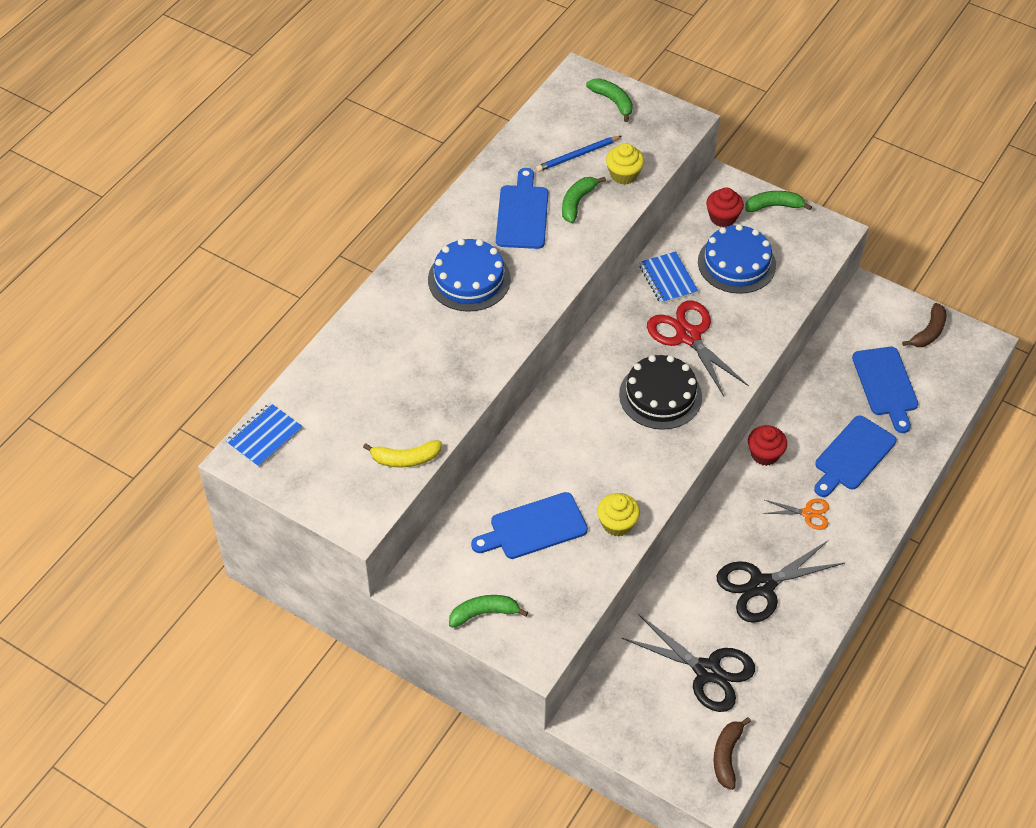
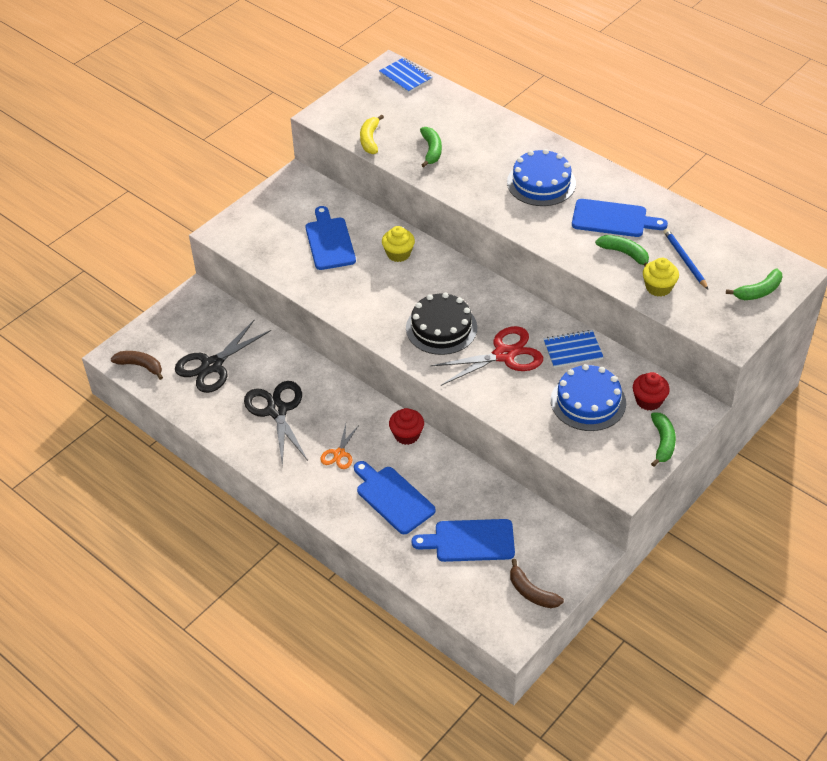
camera: 100 degrees right, 5 degrees down
(484, 613) = (264, 210): green banana -> green banana (431, 150)
(617, 524) = (321, 287): yellow cupcake -> yellow cupcake (398, 254)

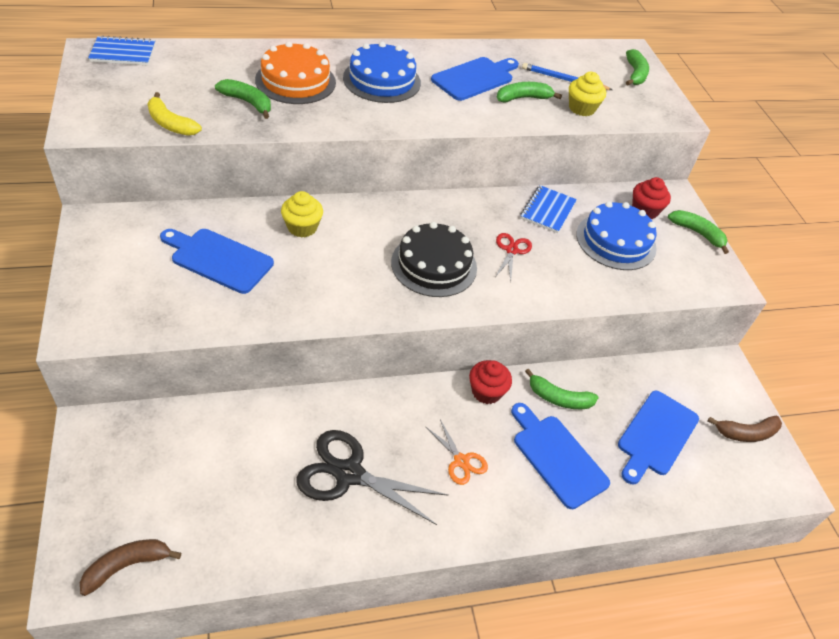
camera: 60 degrees left, 0 degrees up
(212, 365) = (216, 489): black scissors -> none
(393, 497) = (557, 457): blue cutting board -> blue cutting board turned 60 degrees clockwise
(443, 473) = (558, 398): none -> green banana
(482, 152) = (295, 81): none -> orange cake
(504, 355) = (511, 250): red scissors -> red scissors, size x0.53

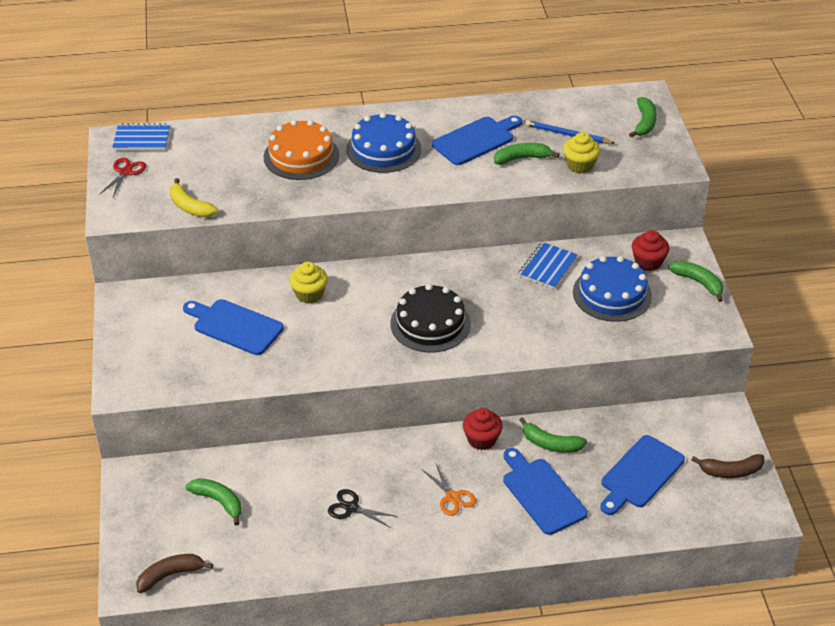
camera: 10 degrees right, 5 degrees down
(248, 103) = (257, 181): green banana -> green banana (218, 502)
(349, 474) = (351, 508): black scissors -> black scissors, size x0.53
(511, 250) = (506, 307): red scissors -> red scissors (125, 172)

